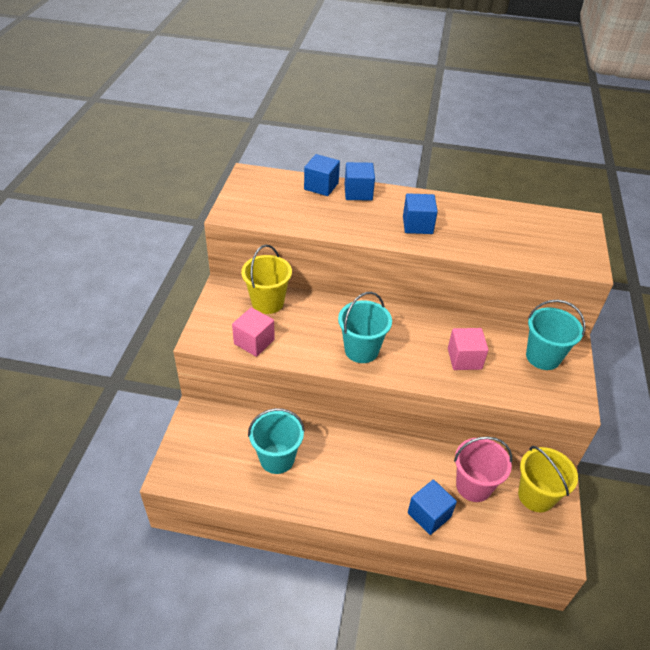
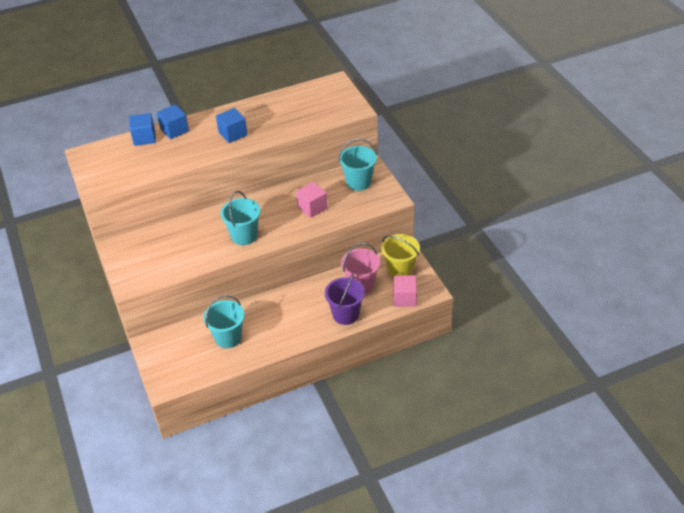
camera: 30 degrees left, 0 degrees up
(254, 342) = (168, 268): pink cube -> pink cube (404, 298)
(267, 302) = (155, 239): yellow bucket -> none
(429, 515) = (346, 314): blue cube -> purple bucket

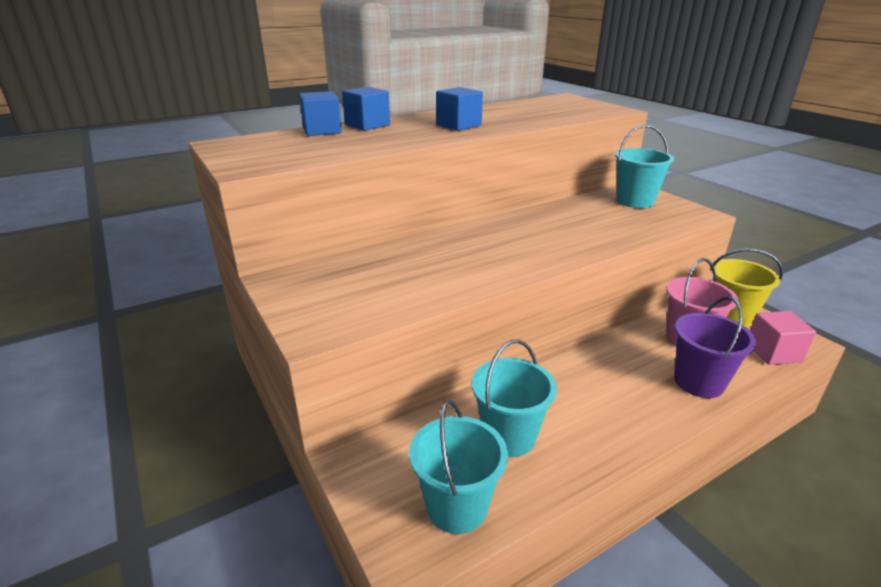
camera: 10 degrees left, 15 degrees down
(244, 236) = (505, 258): turquoise bucket -> turquoise bucket (457, 506)
(312, 207) = (591, 225): pink cube -> none

